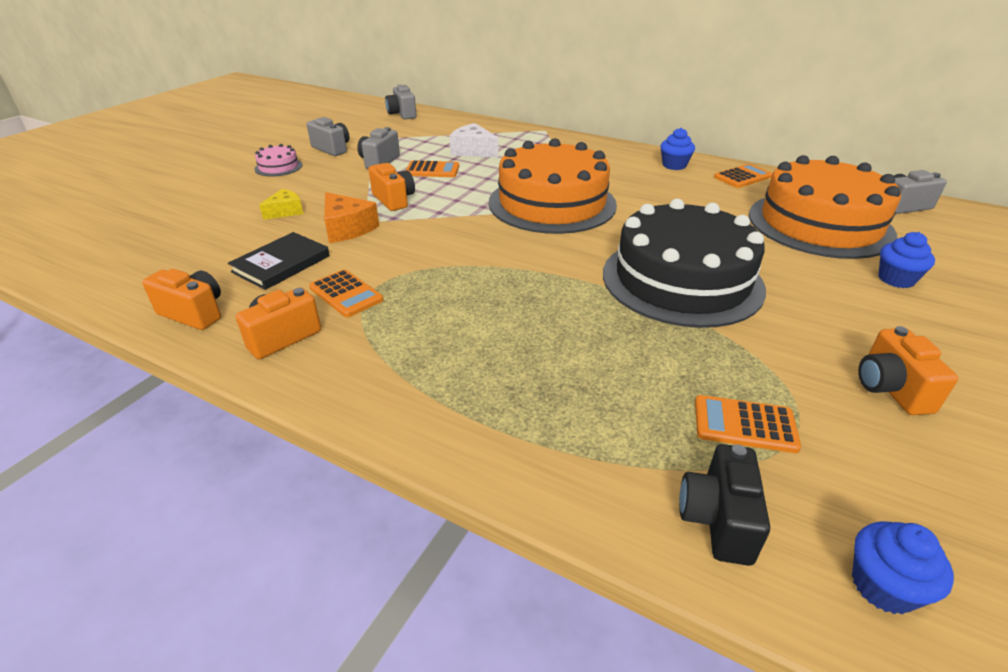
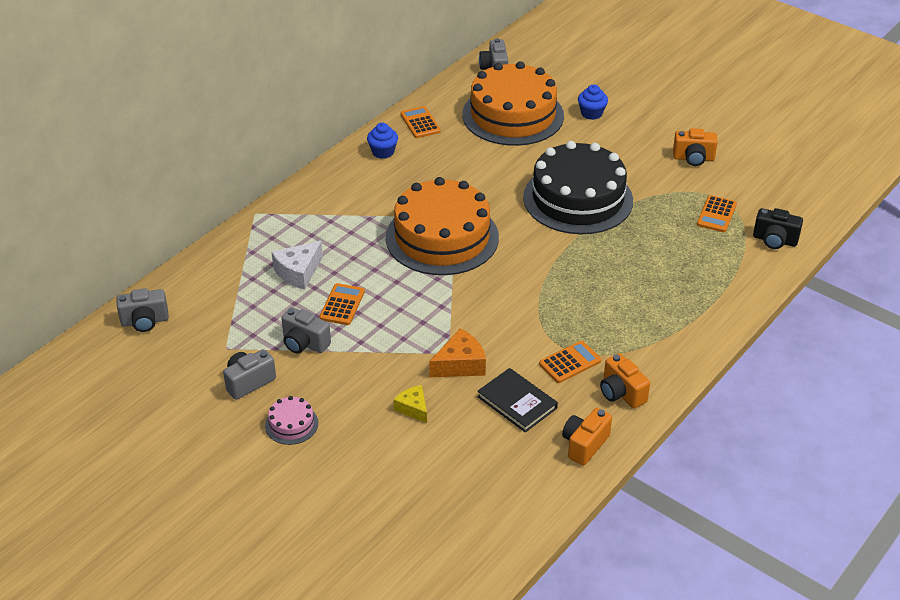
camera: 80 degrees left, 5 degrees up
(394, 200) = (407, 334): orange camera -> none
(883, 586) = (806, 207): blue cupcake -> none

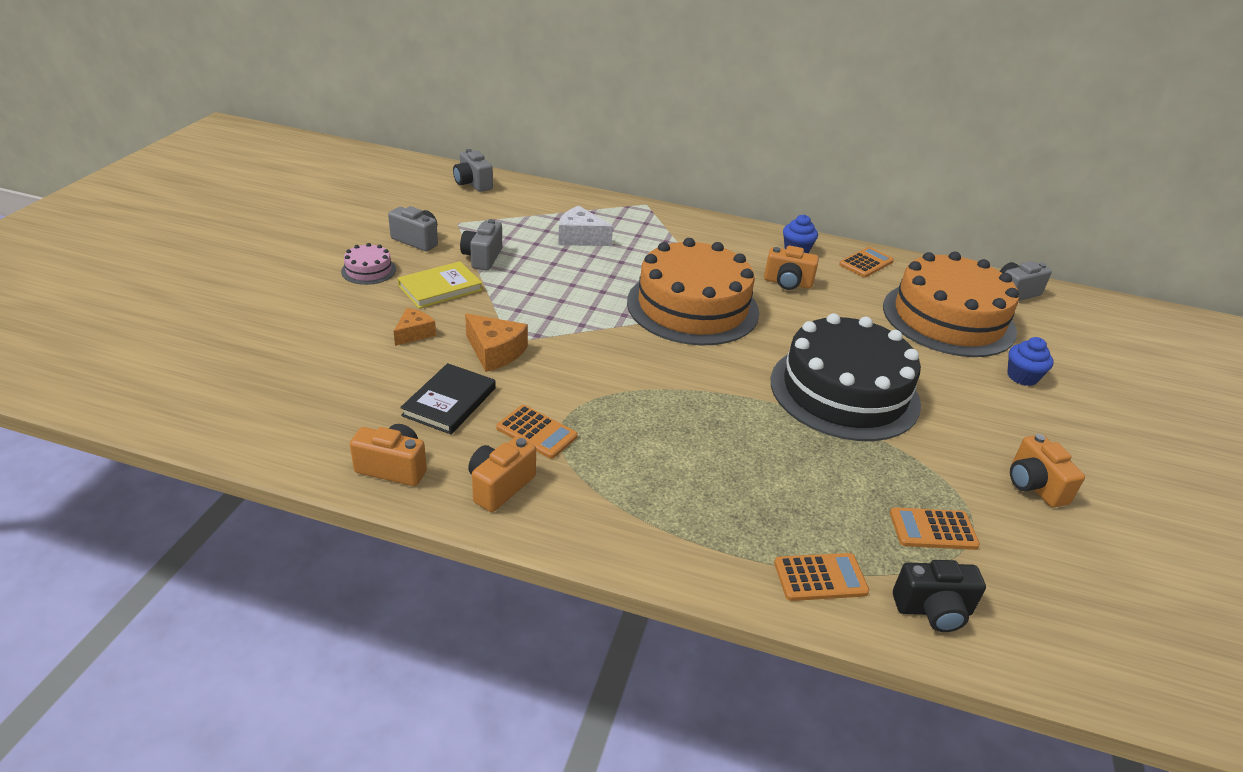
camera: 65 degrees right, 5 degrees down
(342, 305) = (548, 267): orange calculator -> orange calculator (820, 578)
(346, 380) = (440, 288): none -> yellow book
(413, 408) = (414, 333): yellow cheese -> orange cheese
(430, 175) = (787, 283): none -> orange camera
(774, 240) = (933, 610): black camera -> black camera turned 90 degrees counterclockwise

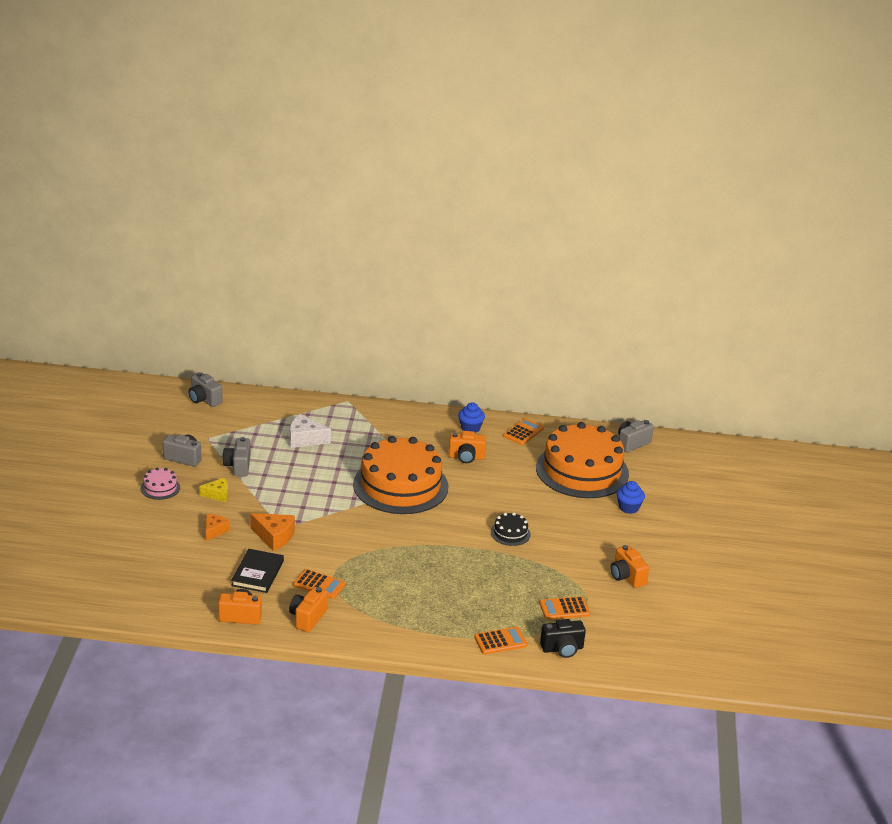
camera: 10 degrees left, 5 degrees down
(440, 288) = (217, 495): yellow book -> yellow cheese
(844, 391) = (510, 533): black cake -> black cake, size x0.41

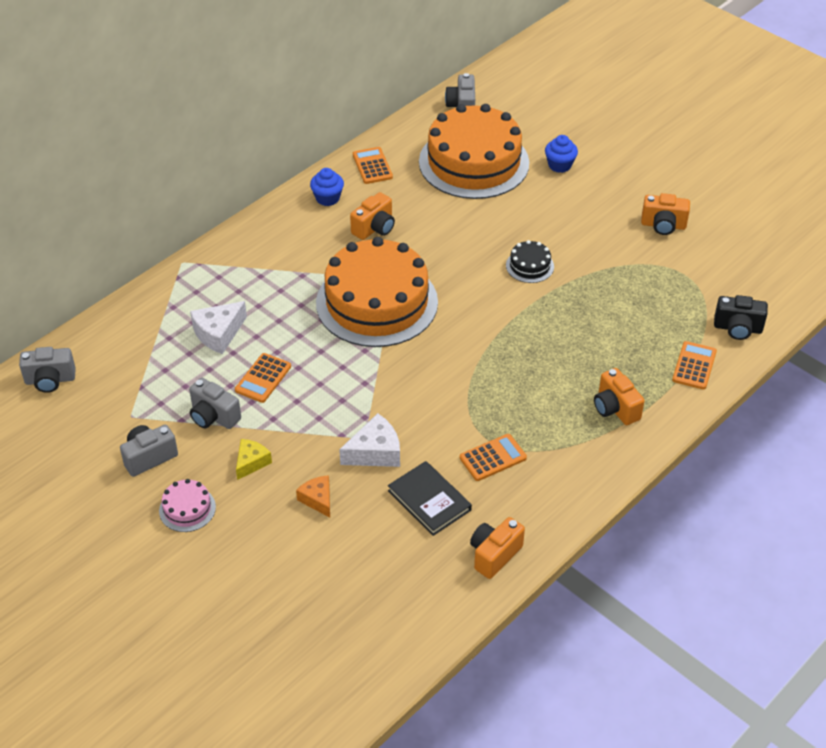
camera: 50 degrees left, 15 degrees up
(274, 537) = (375, 452): orange cheese -> white cheese
(307, 618) = (543, 497): orange camera -> orange camera (615, 408)
(562, 649) = (737, 328): black camera -> black camera turned 75 degrees clockwise
(564, 609) = (678, 293): orange calculator -> orange calculator (263, 378)

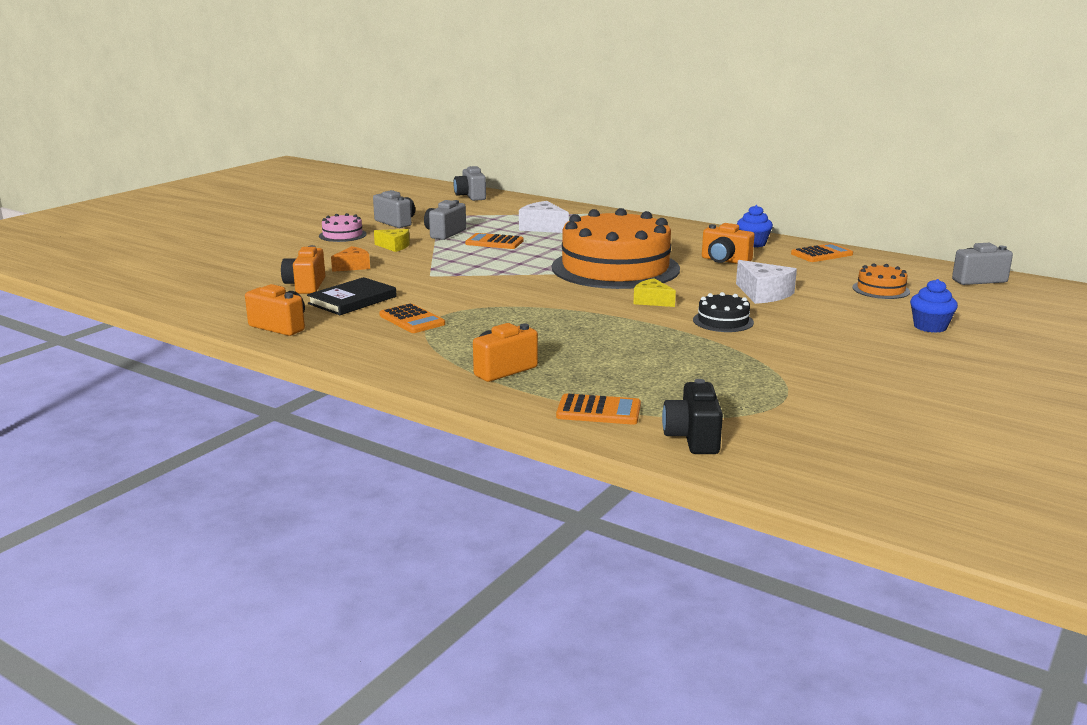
camera: 80 degrees right, 25 degrees down
(375, 452) = (412, 279): white cheese -> white cheese (763, 294)
(474, 162) = (881, 289): orange cake -> orange cake, size x0.41
(474, 296) = (652, 301): none -> yellow cheese
(663, 225) = (875, 386): orange camera -> orange camera (305, 286)

